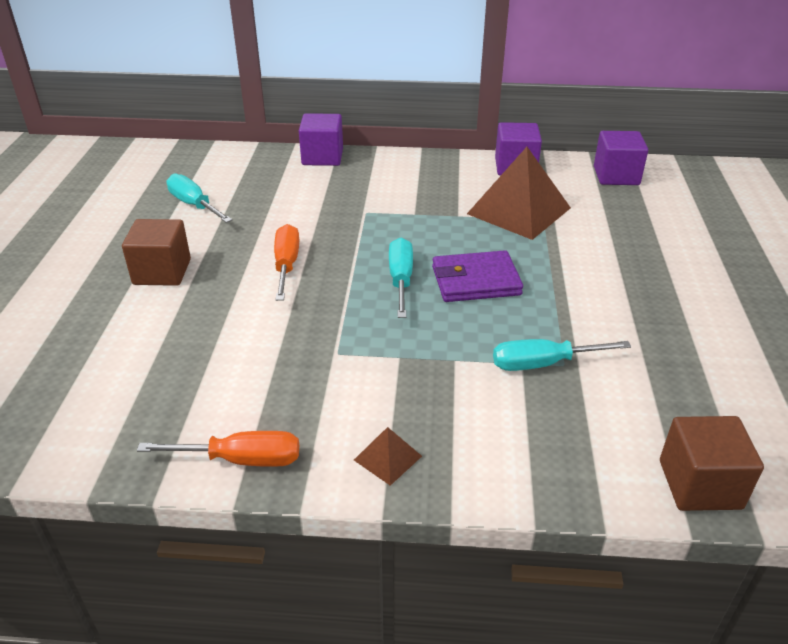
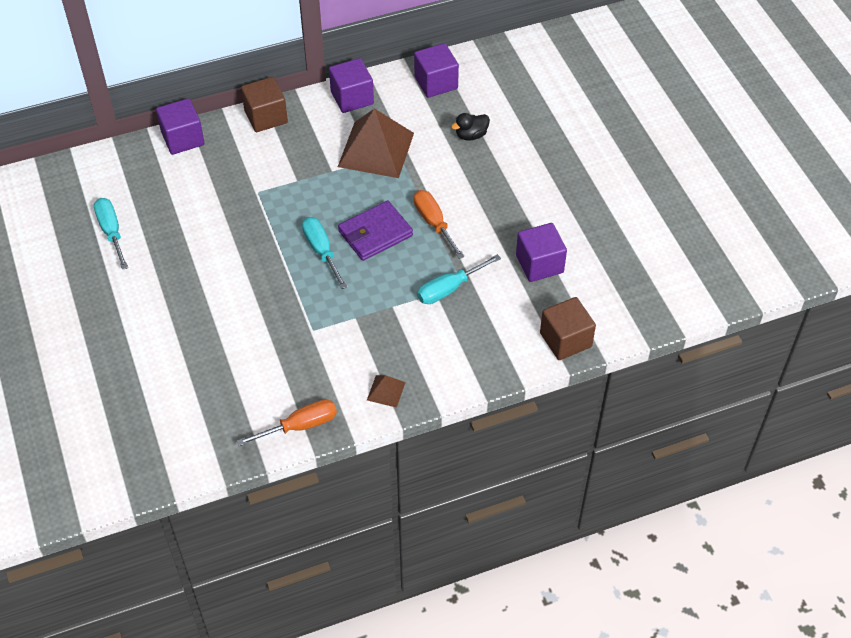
camera: 25 degrees left, 15 degrees up
(162, 272) = (138, 307): brown cube -> brown cube (266, 117)
(194, 205) = (111, 232): turquoise screwdriver -> turquoise screwdriver turned 45 degrees clockwise
(286, 265) = (229, 267): orange screwdriver -> orange screwdriver (434, 223)
(640, 225) = (471, 135): none -> black duck
(687, 374) = (539, 264): none -> purple cube

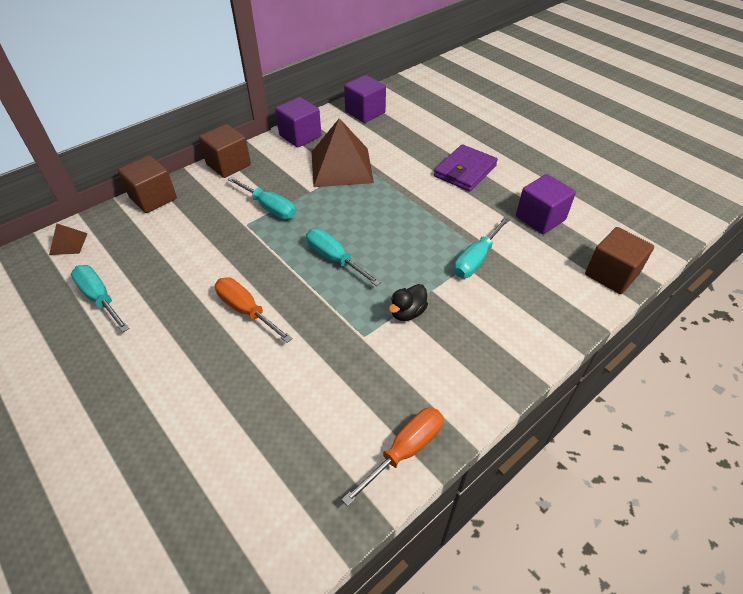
camera: 20 degrees left, 5 degrees down
(183, 138) = (153, 198): purple cube -> brown cube
(285, 179) = (269, 207): none -> turquoise screwdriver
(375, 233) = (378, 231): purple wallet -> purple wallet (465, 171)
(386, 391) = (477, 377): brown pyramid -> brown pyramid (68, 243)
(434, 223) = (427, 210): orange screwdriver -> orange screwdriver (246, 311)
(471, 135) = (416, 140): black duck -> black duck (407, 312)

